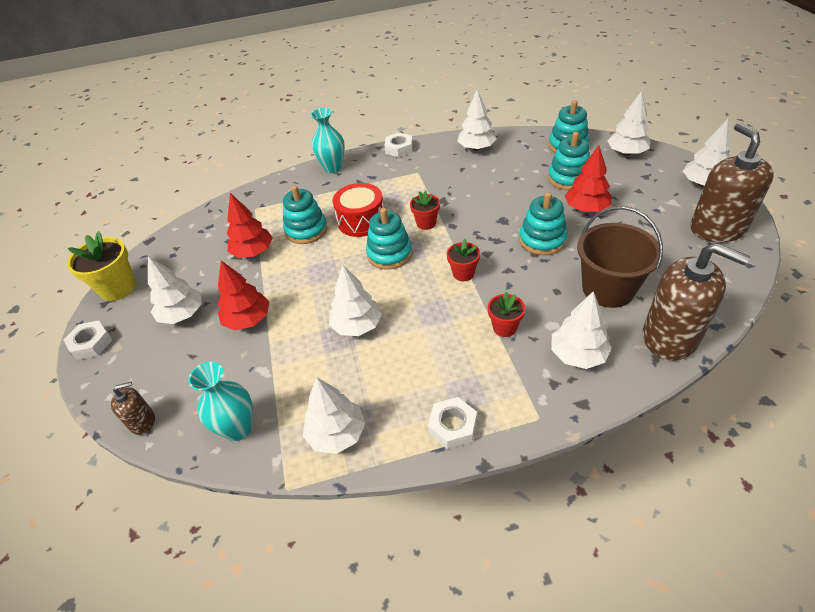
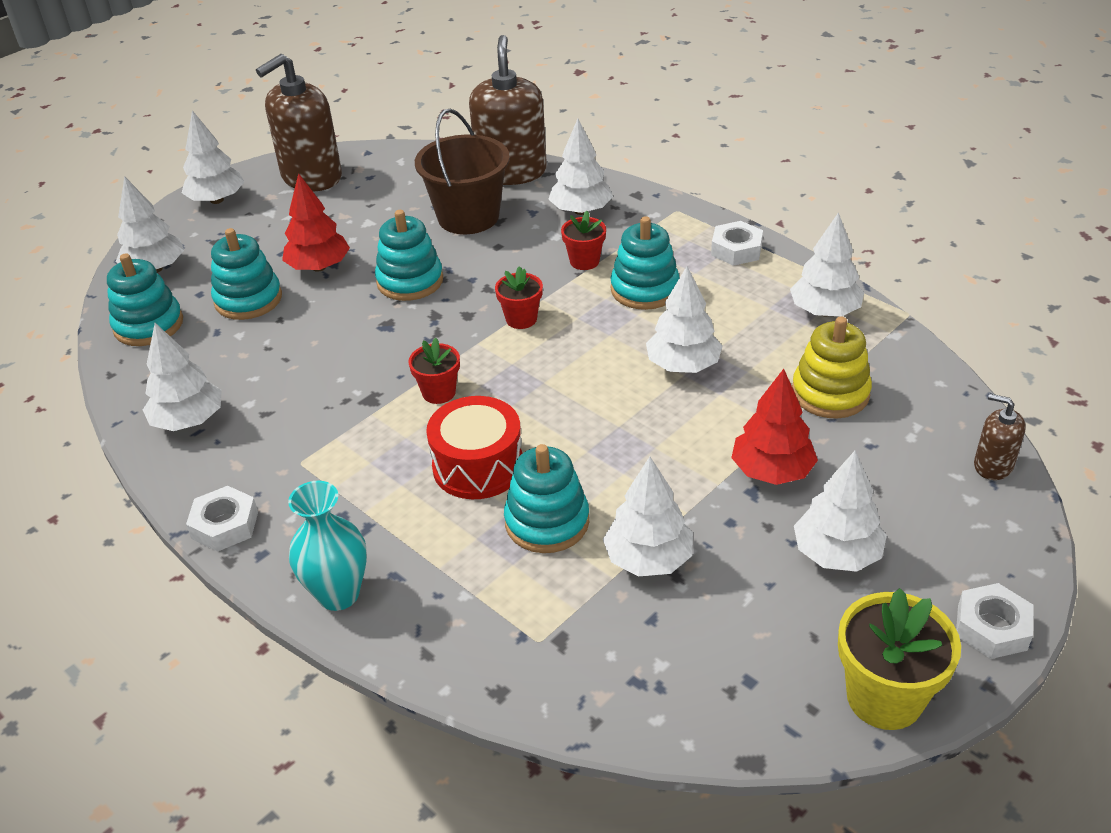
camera: 125 degrees left, 5 degrees down
(238, 428) = (902, 381): turquoise vase -> none
(253, 252) = (648, 559): red tree -> white tree
(268, 382) = (830, 393): none -> yellow stacking toy
(389, 254) = (533, 398): turquoise stacking toy -> turquoise stacking toy (644, 289)

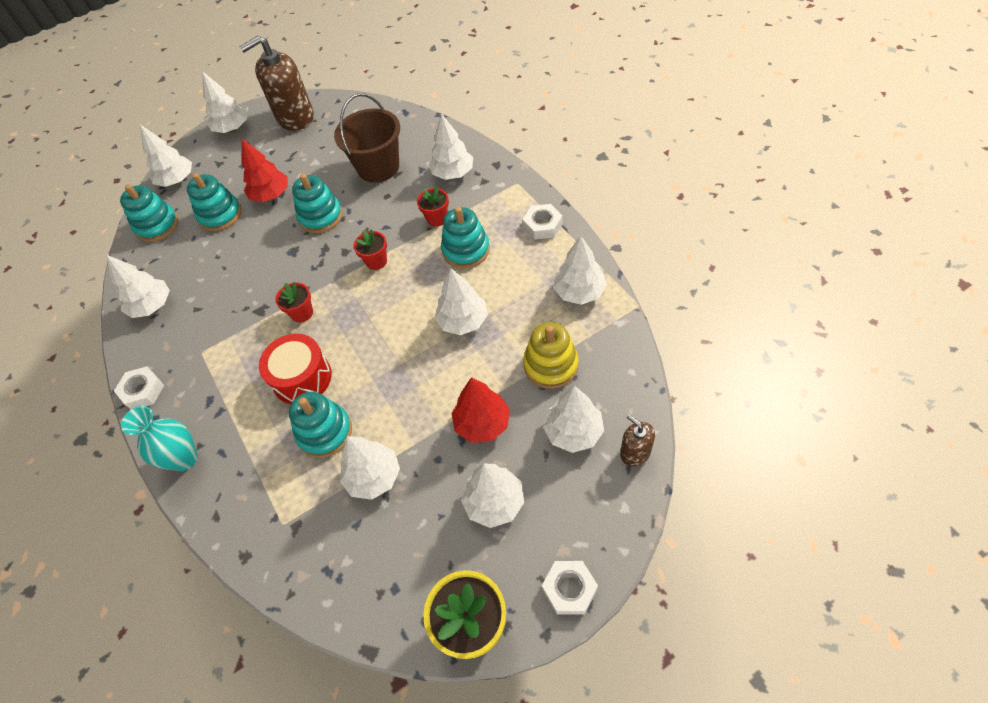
camera: 20 degrees right, 15 degrees up
(511, 172) = (421, 131): brown soap dispenser -> none
(900, 458) = (573, 432): none -> white tree

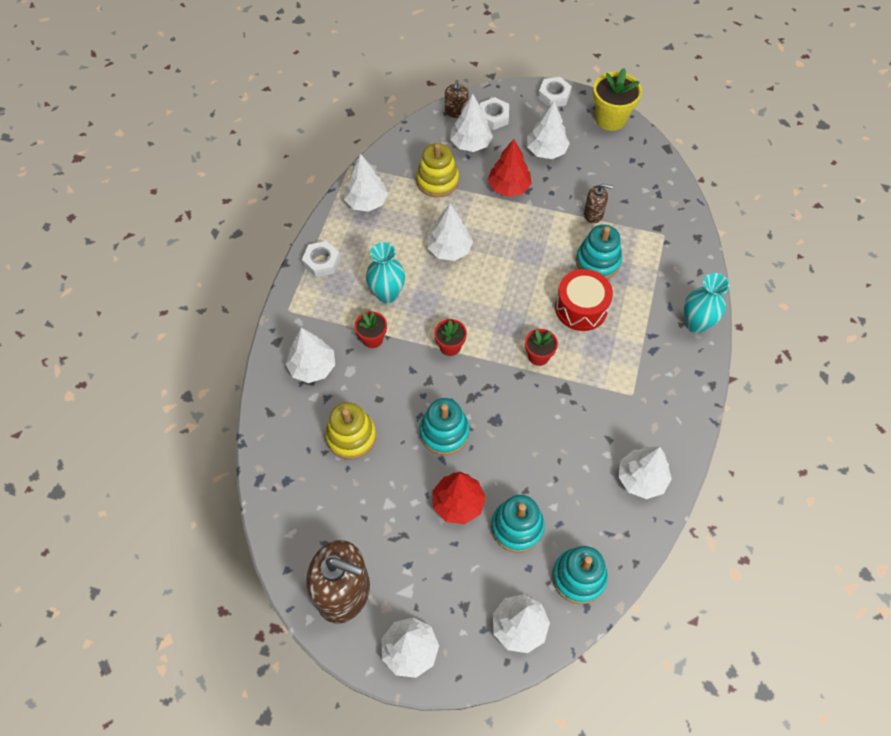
camera: 140 degrees left, 5 degrees up
(143, 391) = (694, 402): white nut -> white nut (493, 117)
(374, 476) = (593, 214): white tree -> brown soap dispenser
(378, 167) = (351, 436): brown bucket -> yellow stacking toy
(466, 250) = (387, 294): turquoise stacking toy -> turquoise vase

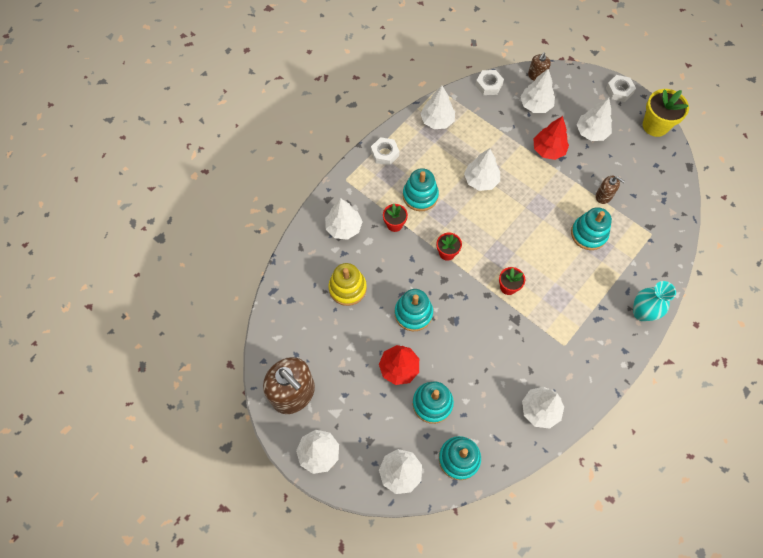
camera: 25 degrees right, 5 degrees up
(387, 294) = (420, 196): turquoise vase -> turquoise stacking toy
(437, 181) = (496, 125): yellow stacking toy -> none
(493, 117) = (563, 91): white nut -> white nut (488, 85)
(581, 308) = (558, 264): red drum -> none

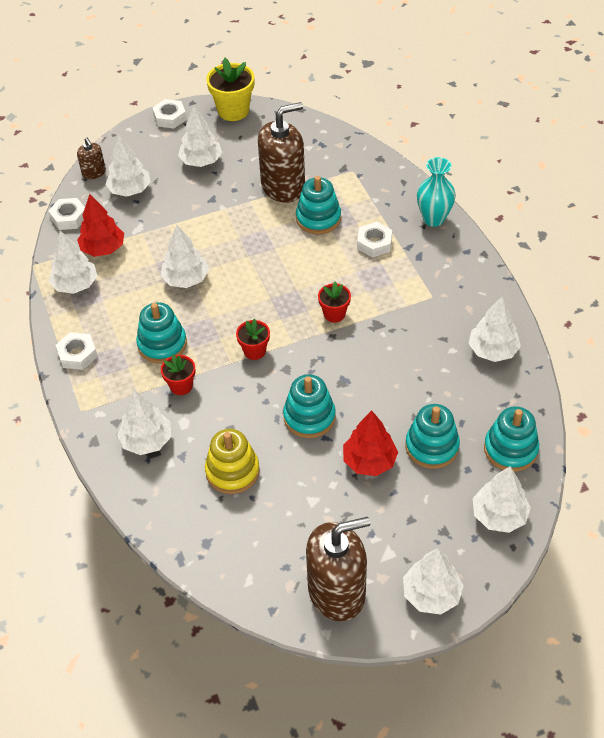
camera: 60 degrees left, 15 degrees down
(548, 150) = (194, 205): red tree -> red tree (103, 249)
(590, 282) = (374, 243): none -> white nut
(603, 196) = (283, 186): brown soap dispenser -> brown soap dispenser, size x2.08

